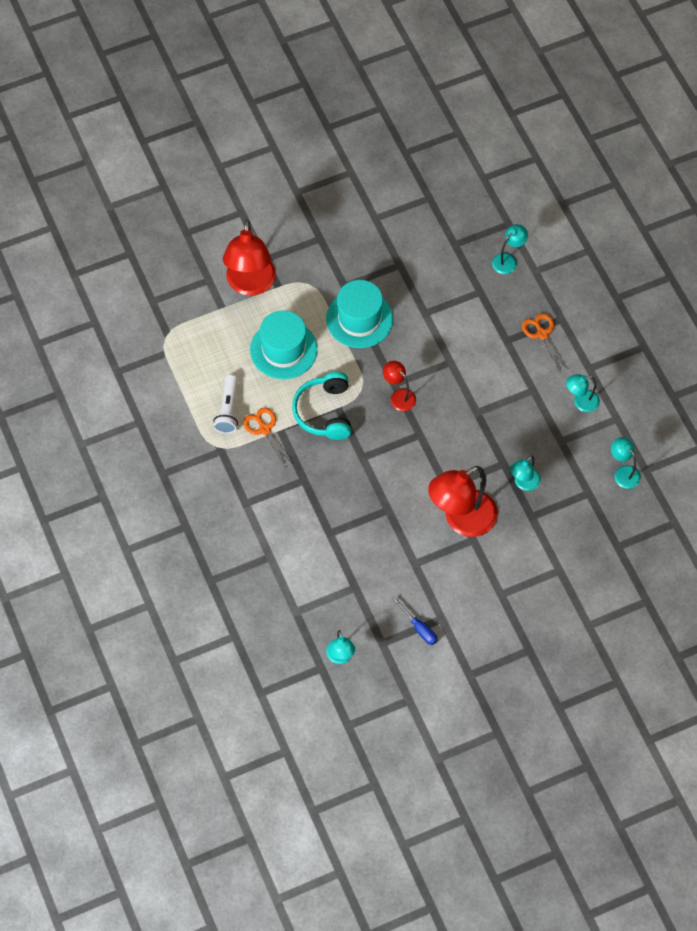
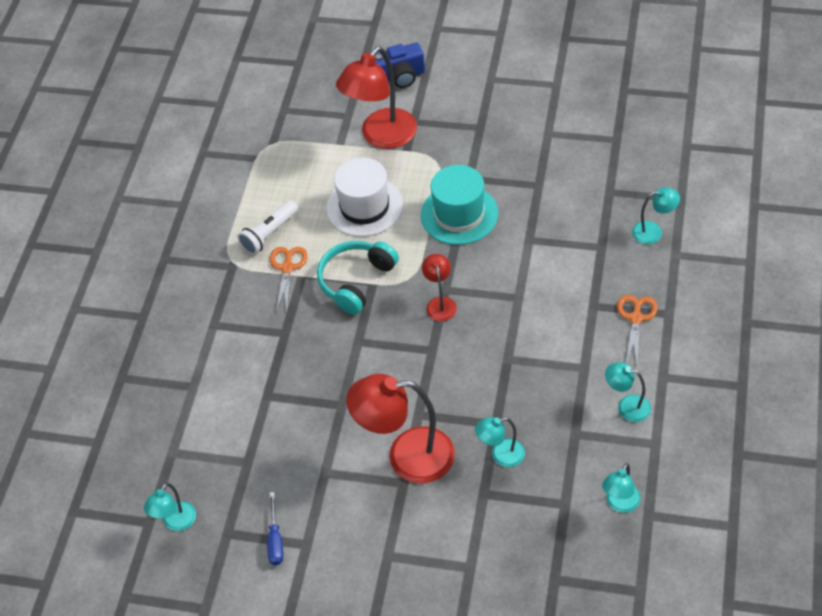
camera: 40 degrees right, 10 degrees down
(223, 224) = (400, 76): none -> blue camera
(283, 349) = (364, 207): turquoise hat -> white hat
(623, 473) = (620, 504): turquoise lamp -> turquoise lamp turned 150 degrees counterclockwise

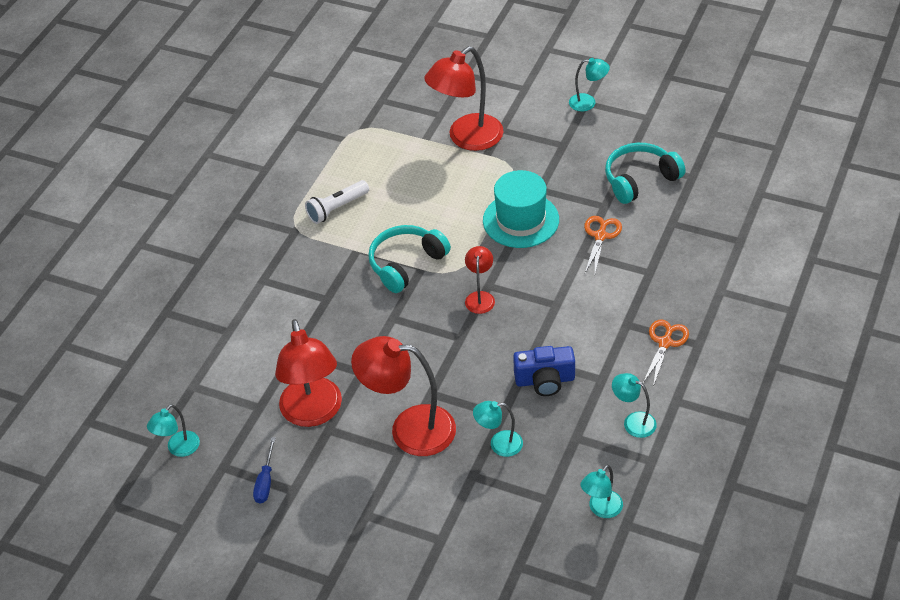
camera: 10 degrees right, 5 degrees down
(287, 268) = (345, 241): orange scissors -> orange scissors (600, 236)
(305, 458) = (313, 413): none -> red lamp
(364, 207) = (433, 198): white hat -> none
(400, 76) = (500, 87): blue camera -> blue camera (545, 380)
(566, 151) = (640, 179): none -> turquoise headphones
(653, 232) = (705, 266): turquoise lamp -> turquoise lamp (588, 102)

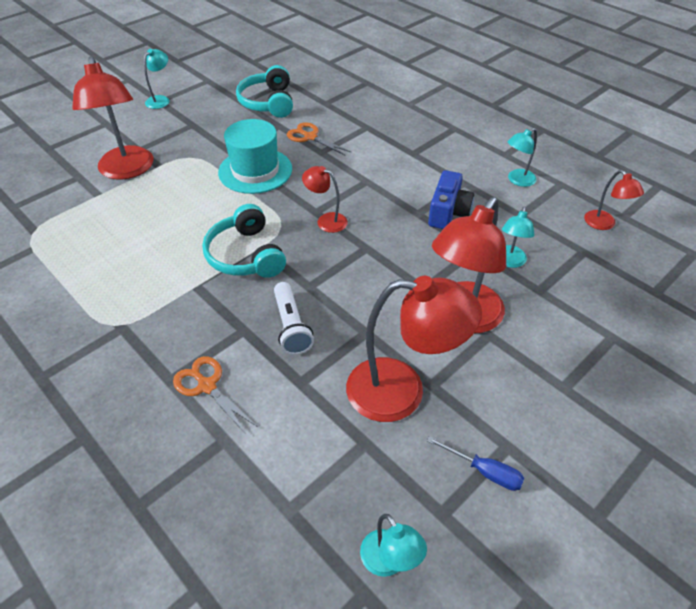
camera: 70 degrees left, 0 degrees up
(337, 208) = (123, 283): white flashlight -> white flashlight (291, 326)
(601, 509) = (604, 224): turquoise lamp -> red lamp
(665, 343) = (444, 141): orange scissors -> orange scissors (207, 386)

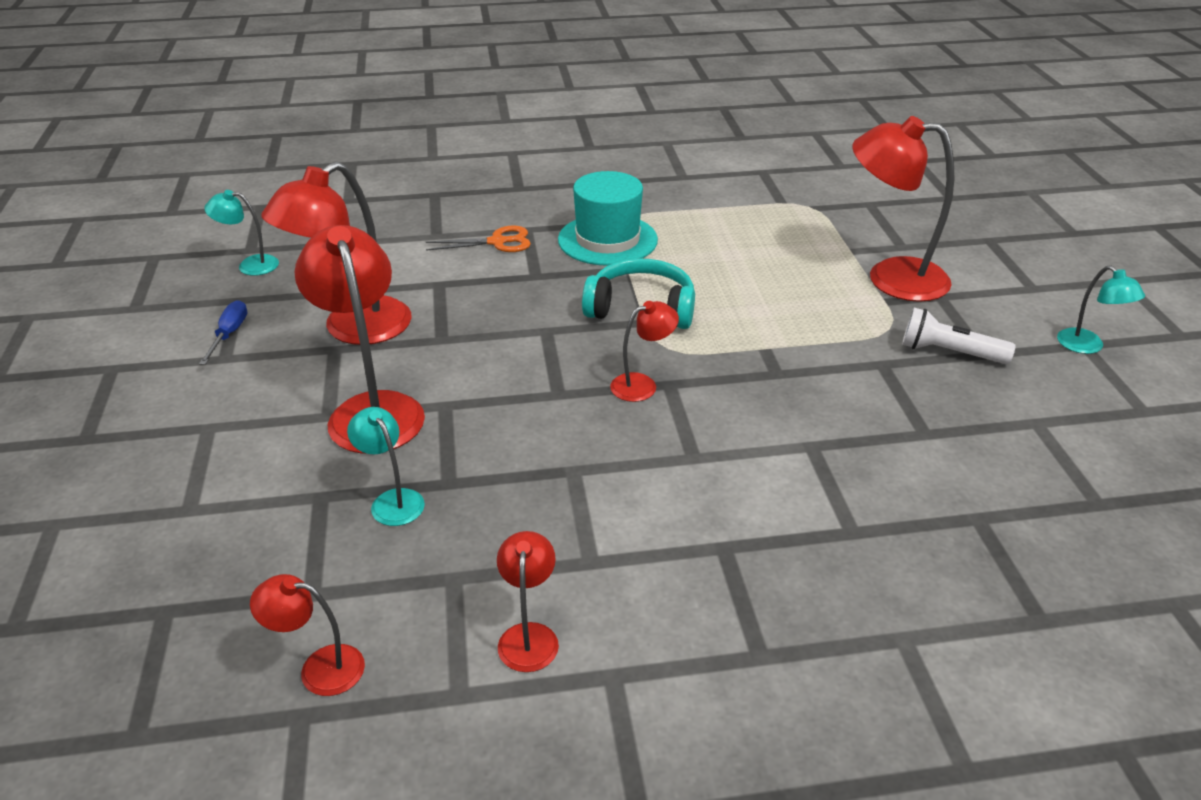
camera: 125 degrees right, 10 degrees down
(255, 170) = (810, 368): turquoise hat -> turquoise hat (607, 240)
(268, 102) = (1018, 449): turquoise headphones -> none
(291, 326) = (506, 301): white flashlight -> white flashlight (949, 352)
(310, 137) = (865, 451): orange scissors -> none
(448, 212) = (542, 501): blue camera -> none
(484, 471) = (229, 334): blue screwdriver -> blue screwdriver turned 120 degrees clockwise
(517, 180) = (529, 636): turquoise lamp -> red lamp

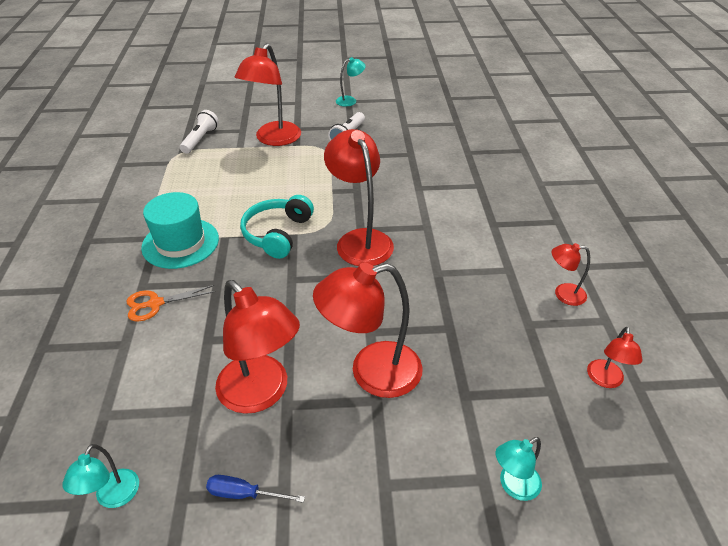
camera: 85 degrees left, 5 degrees up
(392, 500) = (467, 355): turquoise lamp -> turquoise lamp (513, 486)
(497, 242) = (155, 304): orange scissors -> orange scissors turned 105 degrees counterclockwise
(642, 384) = (360, 240): red lamp -> red lamp, size x1.99
(854, 216) = (200, 139): none -> white flashlight

